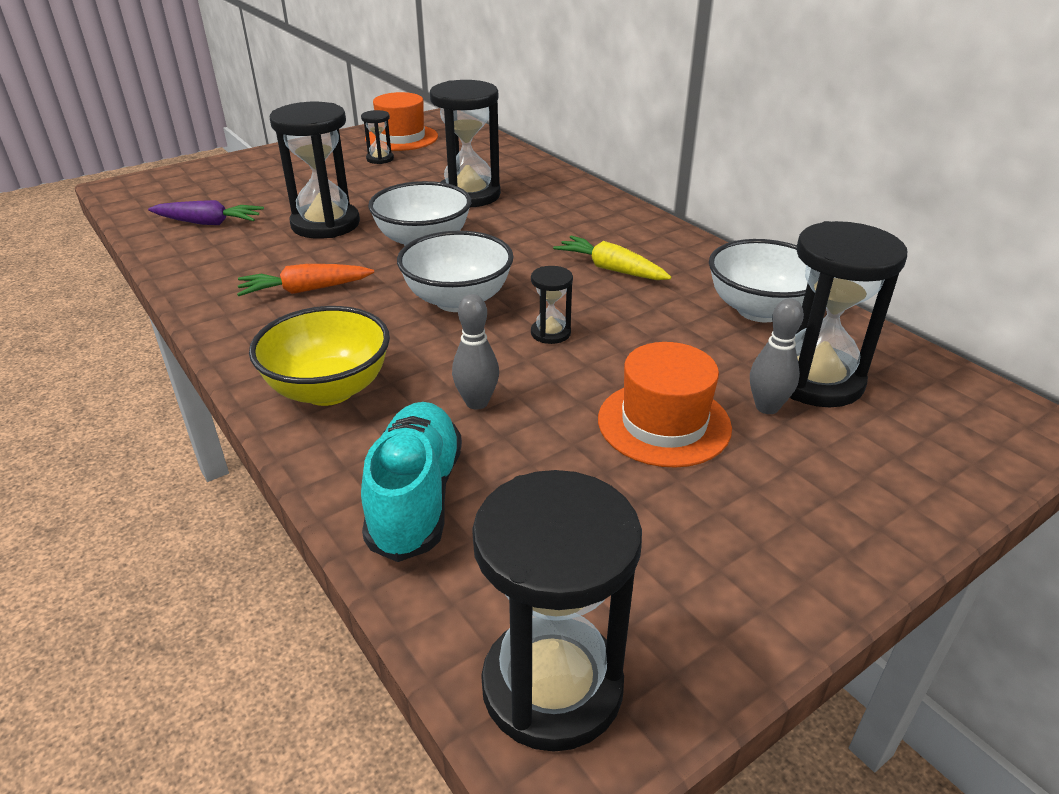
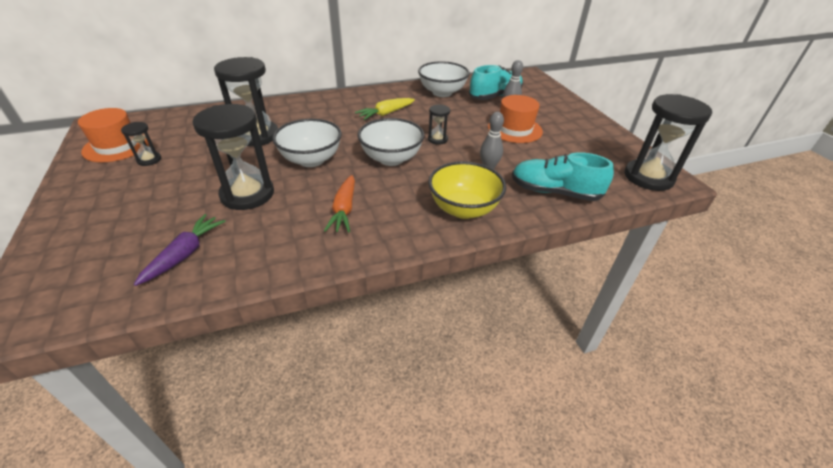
camera: 75 degrees left, 5 degrees up
(815, 380) = (495, 96): black hourglass -> turquoise shoe

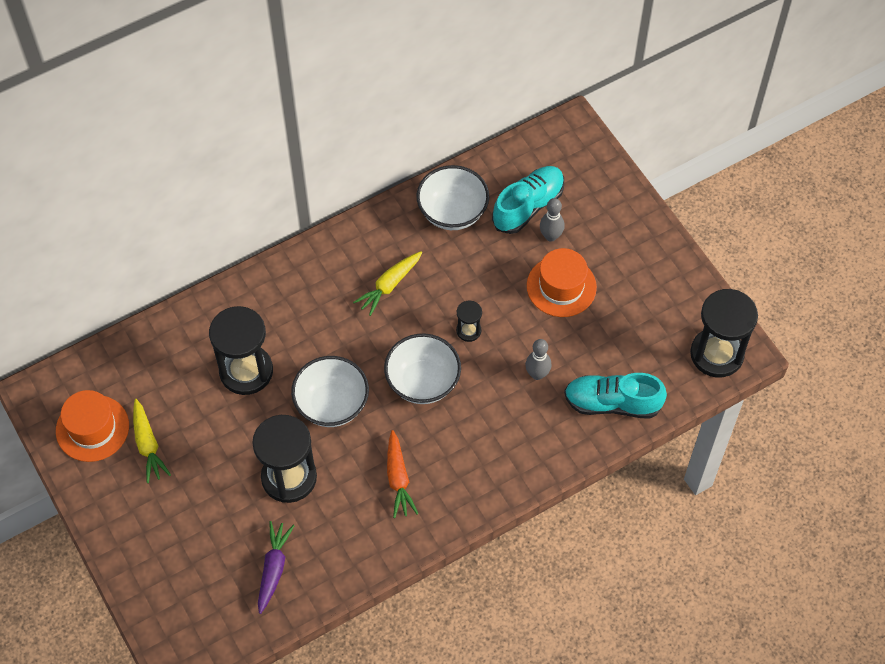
camera: 10 degrees left, 20 degrees up
(149, 160) = (148, 445): black hourglass -> yellow carrot
(463, 209) = (519, 451): yellow bowl -> none

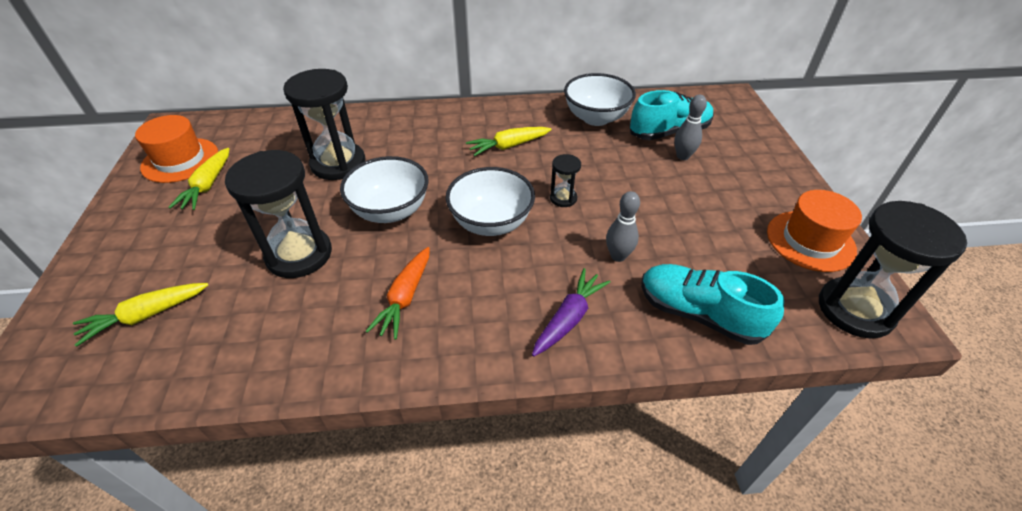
camera: 25 degrees right, 15 degrees down
(217, 575) = (146, 315): none -> yellow carrot
(273, 569) = (203, 334): purple carrot -> purple carrot (569, 318)
(561, 286) = (678, 194): orange hat -> orange hat (810, 241)

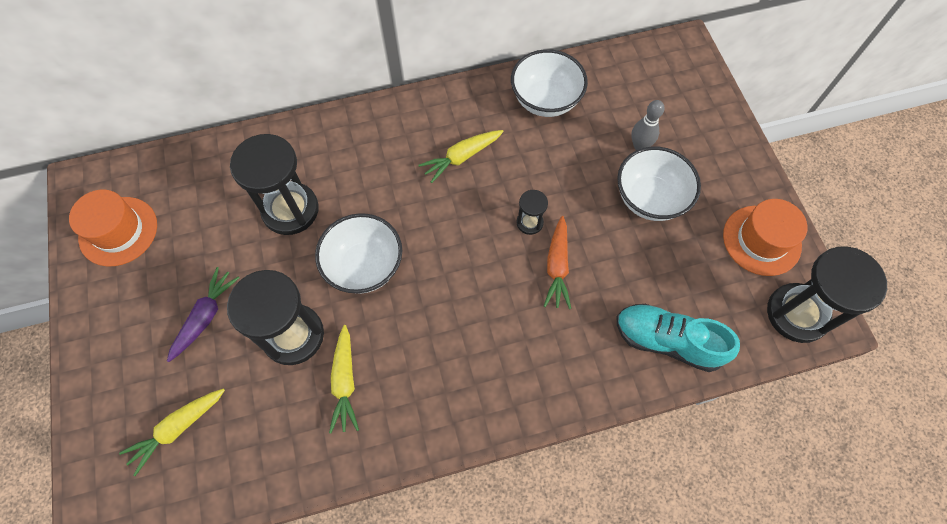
camera: 10 degrees left, 20 degrees up
(208, 185) = (164, 262): yellow carrot -> yellow carrot (345, 382)
(405, 297) = (408, 367): orange carrot -> orange carrot (557, 266)
(491, 223) = (466, 266): white bowl -> white bowl (649, 199)
(569, 318) = (557, 365): purple carrot -> purple carrot (205, 317)
(618, 256) = (591, 287): grey bowling pin -> none
(669, 132) = (623, 111): turquoise shoe -> none

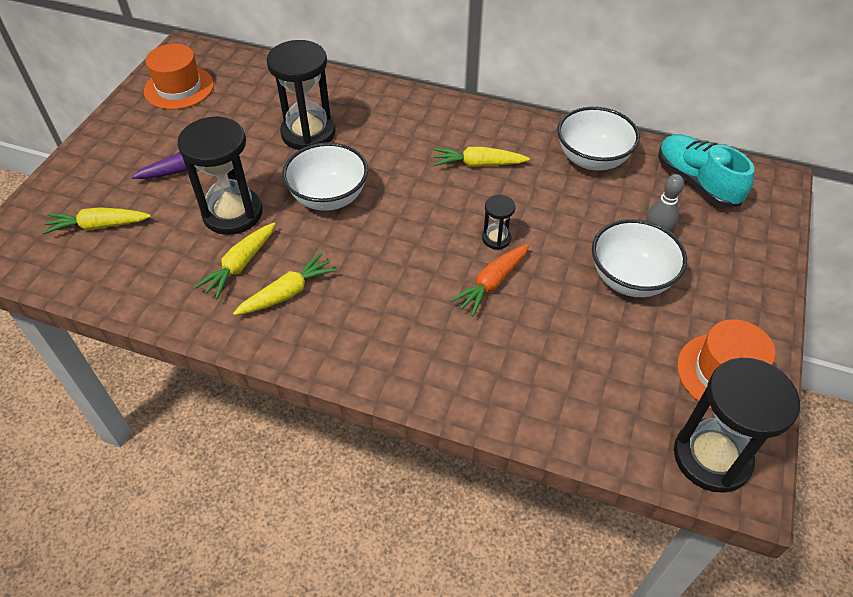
camera: 35 degrees right, 15 degrees down
(407, 381) = (287, 293): none -> yellow carrot
(667, 341) = (547, 398): turquoise shoe -> turquoise shoe (696, 182)

